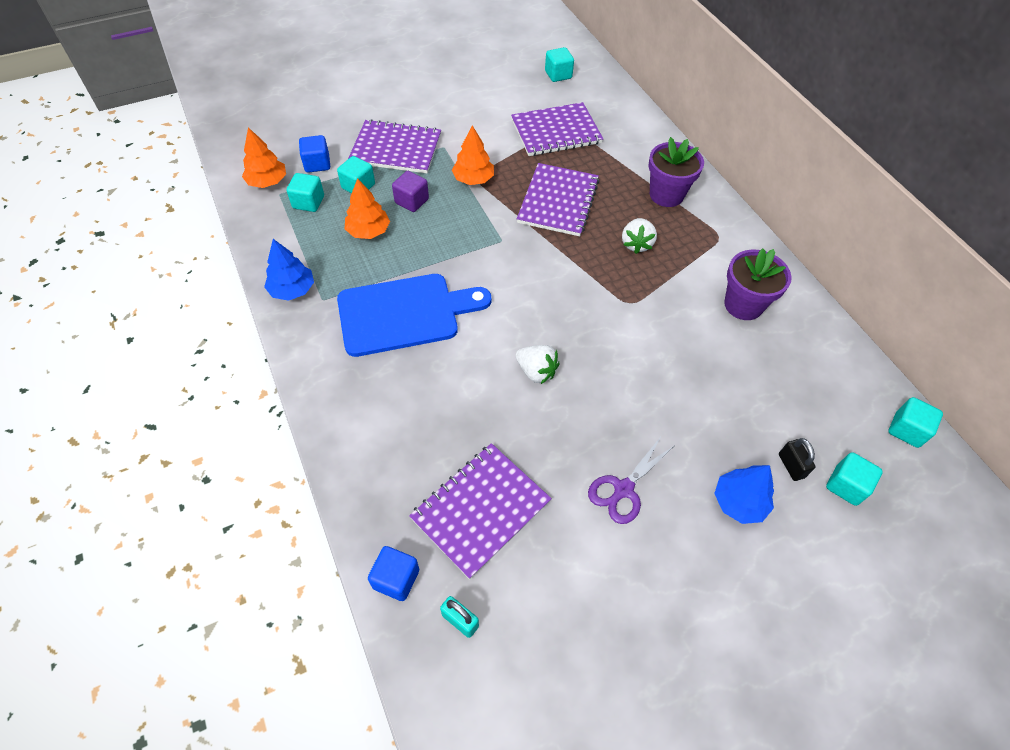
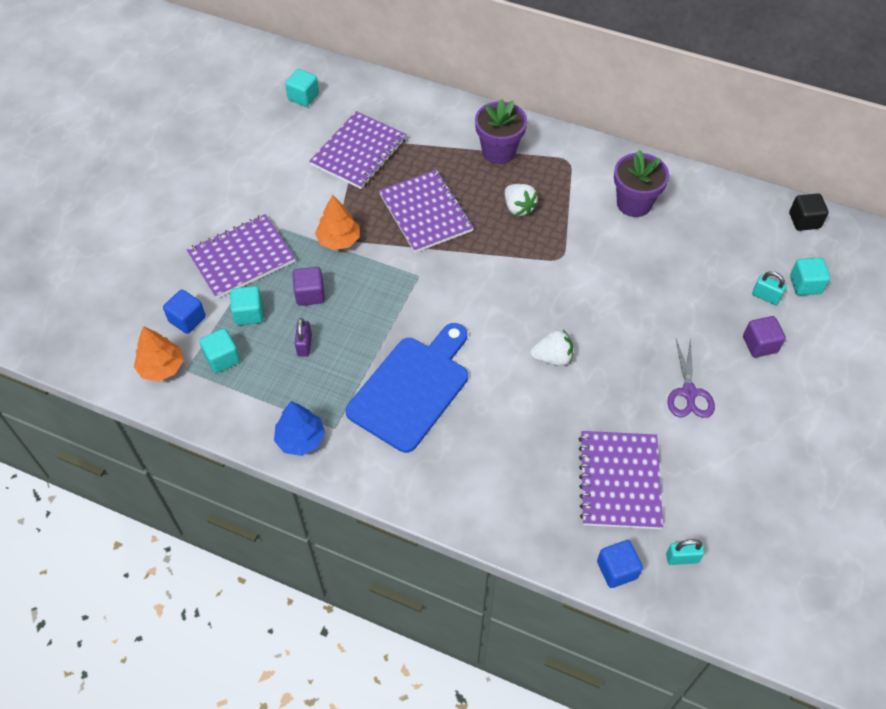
camera: 40 degrees left, 0 degrees up
(368, 231) = (304, 345): orange tree -> purple padlock
(739, 502) = (760, 344): blue tree -> purple cube
(791, 466) = (765, 296): black padlock -> turquoise padlock
(906, 430) = (804, 221): turquoise cube -> black cube

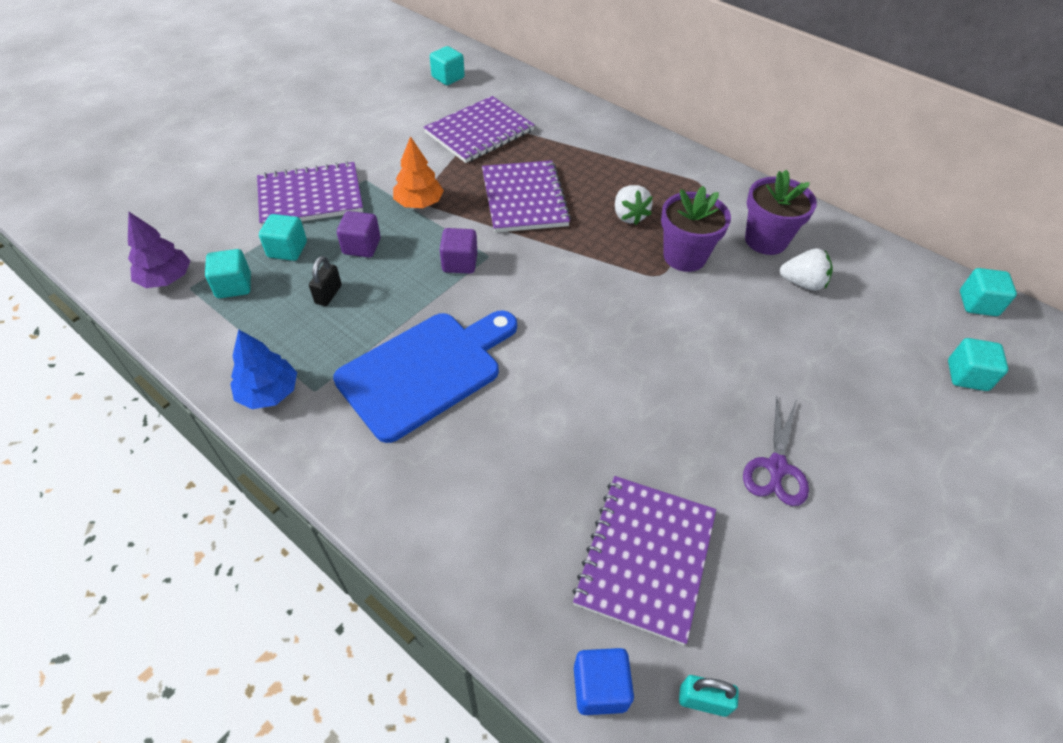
camera: 15 degrees right, 5 degrees down
(161, 367) = (166, 278): orange tree -> purple tree
(187, 319) = (221, 240): blue cube -> none
(304, 345) = (328, 294): purple padlock -> black padlock
(498, 151) = (627, 161): purple flower pot -> purple flower pot (684, 256)
(552, 358) = (610, 379): white strawberry -> white strawberry (802, 283)
(760, 344) = (889, 432): purple cube -> purple cube (459, 263)
(765, 296) = (909, 376): turquoise padlock -> none
(804, 221) = (978, 304): black cube -> turquoise cube

